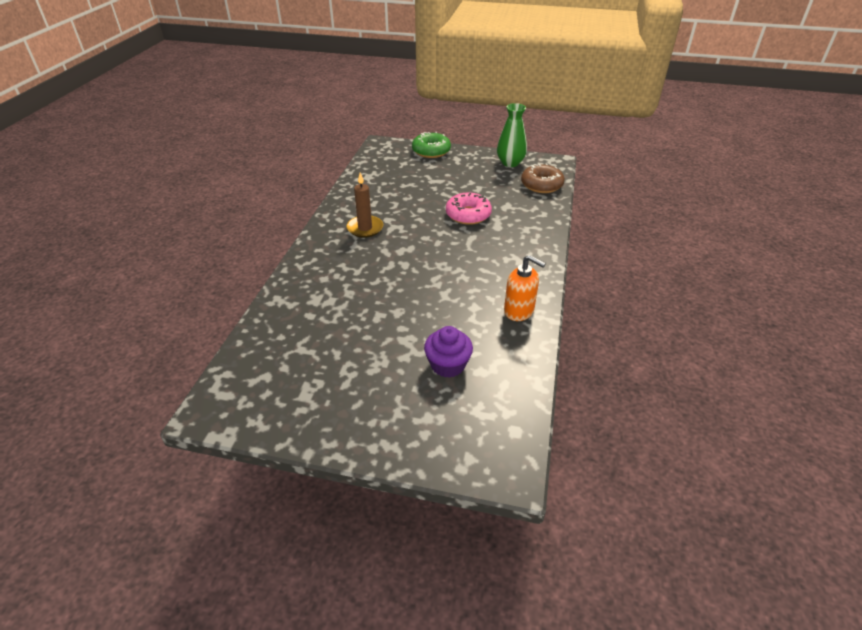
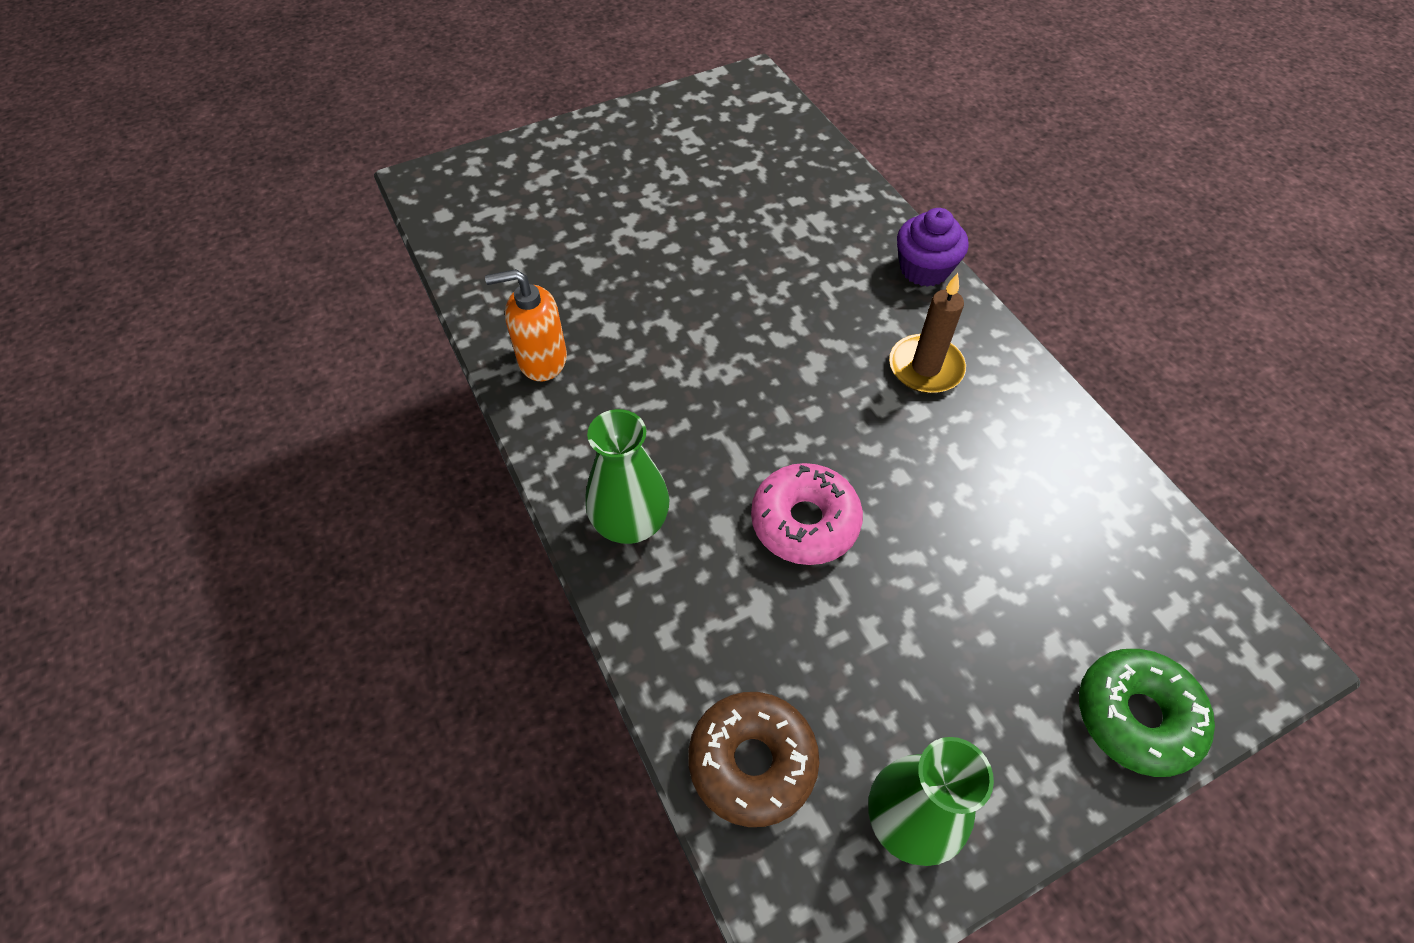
camera: 140 degrees right, 15 degrees up
(448, 365) = (572, 237): purple cupcake -> purple cupcake (924, 269)
(530, 242) = (630, 522): none -> green vase

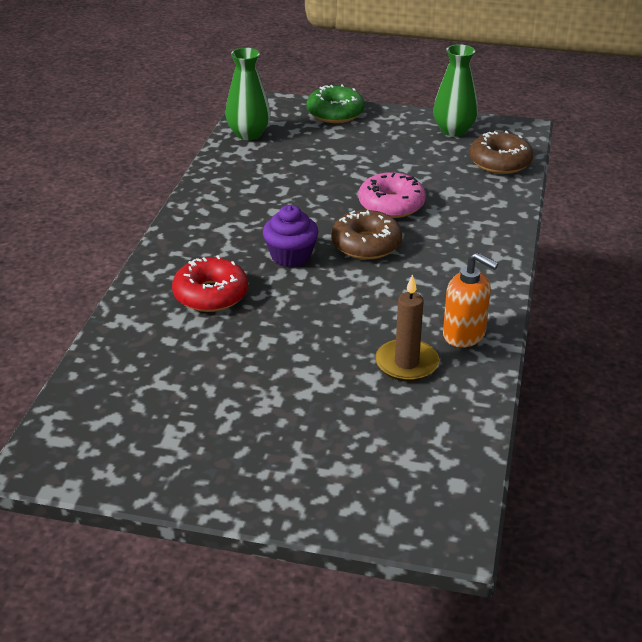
camera: 140 degrees left, 20 degrees down
(630, 522) = (481, 242): green vase -> green vase (248, 134)
(759, 425) = (366, 244): none -> brown donut
(826, 261) = (211, 294): none -> red donut
(924, 269) = (161, 261): purple cupcake -> purple cupcake (291, 256)
(925, 367) = (241, 223): brown candle -> brown candle (406, 363)

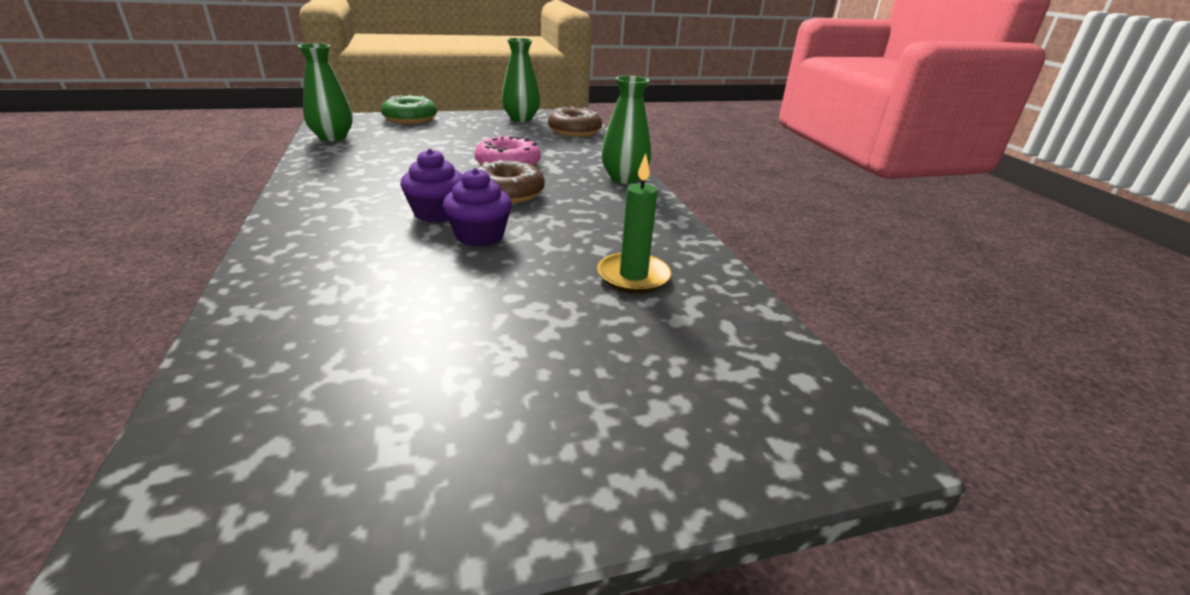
camera: 30 degrees left, 5 degrees down
(211, 294) = (361, 261): red donut -> none
(311, 290) = (479, 236): none -> purple cupcake
(406, 363) = (633, 276): brown candle -> green candle
(464, 334) = (663, 241): orange soap dispenser -> none
(495, 248) = (624, 178): none -> green vase

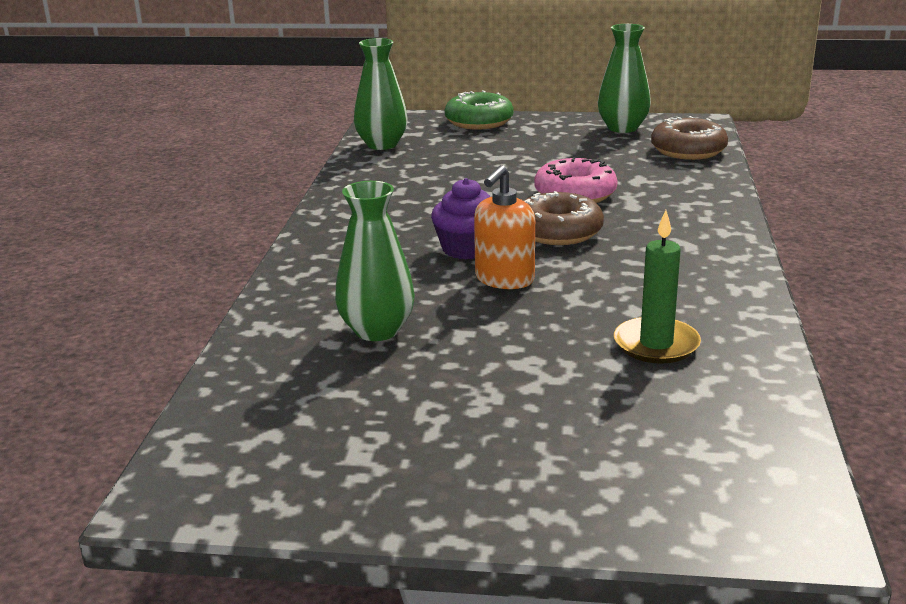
camera: 25 degrees right, 5 degrees down
(479, 236) = (504, 280): purple cupcake -> orange soap dispenser
(624, 178) = (718, 225): green vase -> green vase (377, 330)

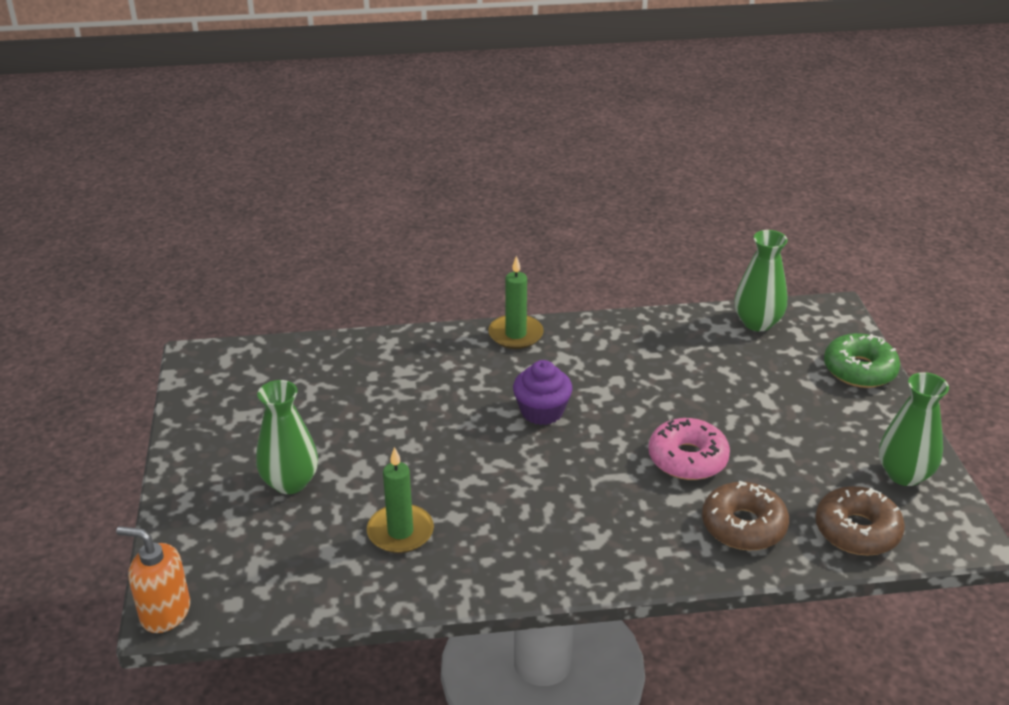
camera: 75 degrees right, 10 degrees up
(311, 249) = (515, 334): none -> green candle
(377, 330) = (394, 392): green vase -> green vase (290, 482)
(504, 280) = (490, 439): orange soap dispenser -> orange soap dispenser (165, 612)
(558, 232) = (595, 458): brown donut -> brown donut (743, 526)

